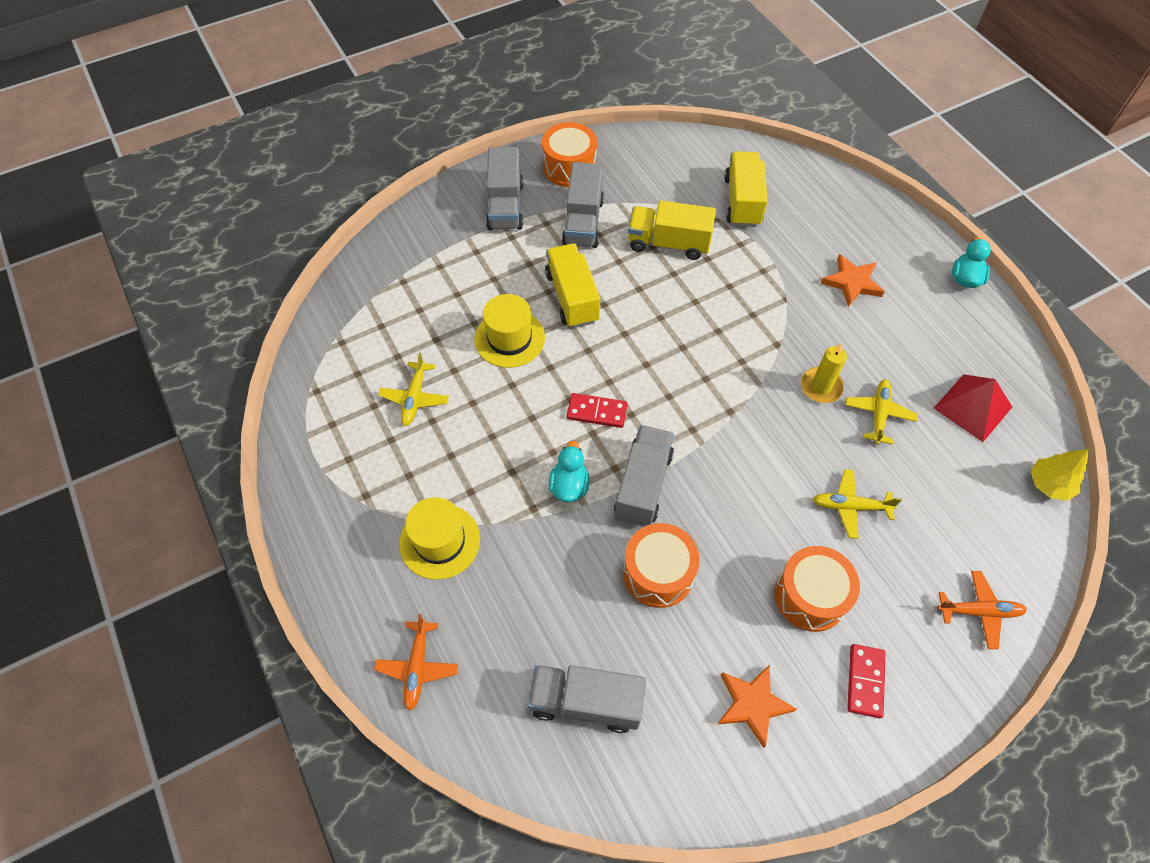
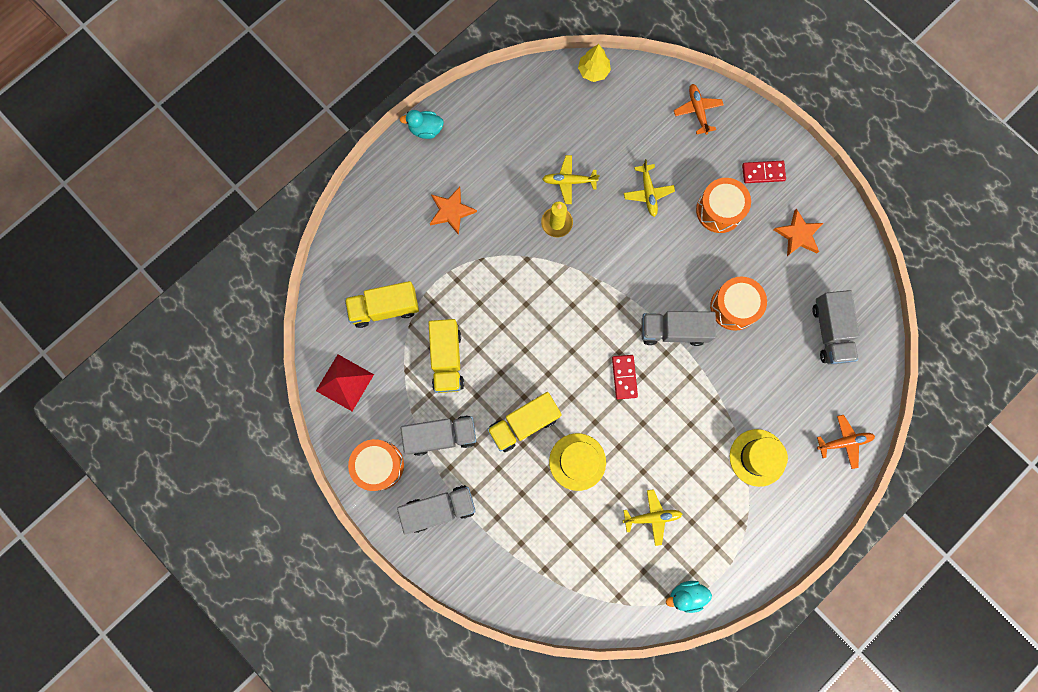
camera: 105 degrees left, 20 degrees up
(569, 486) = (689, 381): turquoise duck -> turquoise duck (686, 595)
(972, 407) = (545, 120): red pyramid -> red pyramid (344, 382)

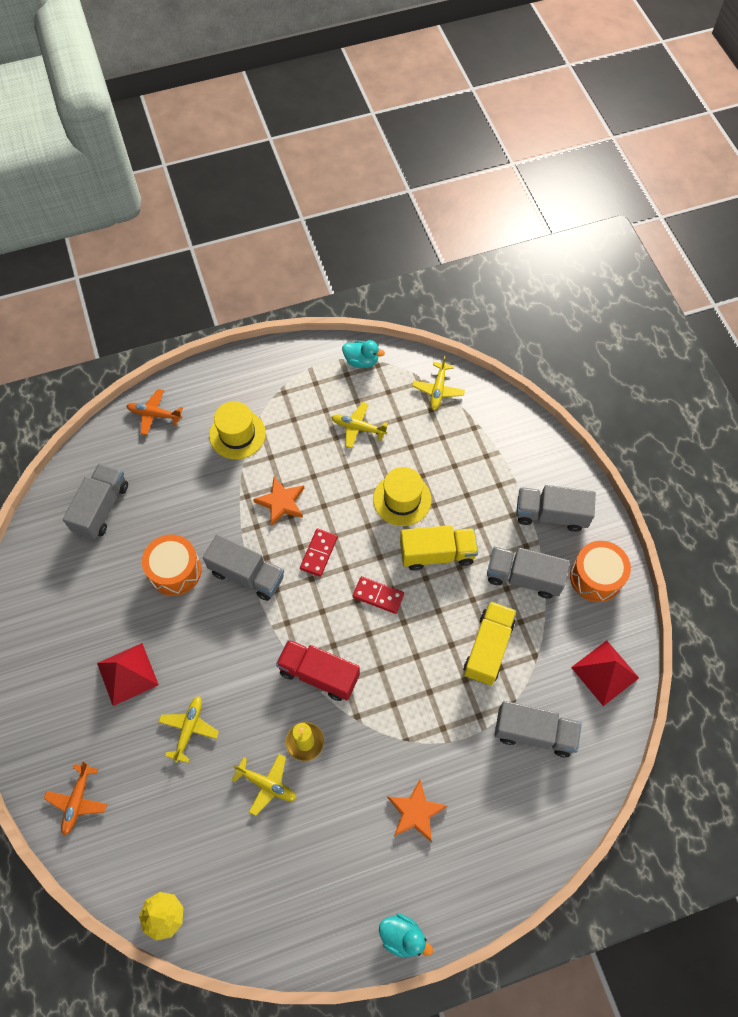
camera: 155 degrees left, 15 degrees down
(385, 308) = (534, 733): yellow truck -> grey truck
(572, 277) = (319, 674): none -> red truck
(597, 596) = (438, 390): none -> yellow plane
(719, 210) = (127, 674): orange drum -> red pyramid
(763, 173) = (56, 693): red domino -> red domino (378, 595)
(798, 234) = (66, 611): orange star -> orange star (281, 502)

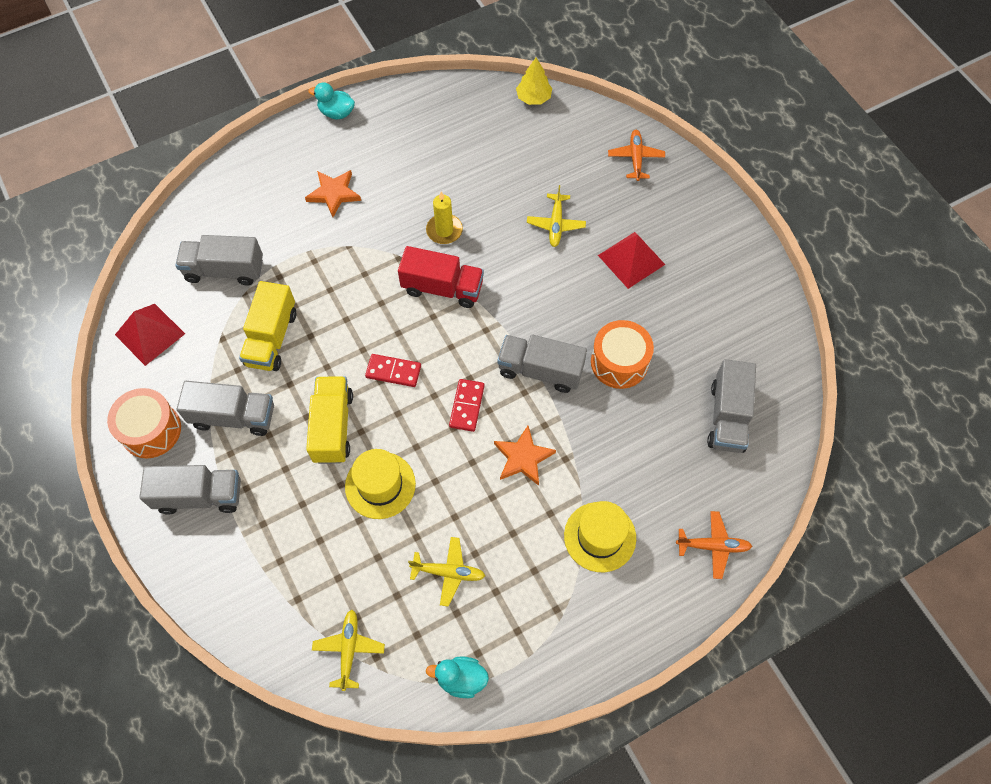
camera: 170 degrees right, 0 degrees up
(267, 784) = (471, 194): yellow plane -> none
(437, 554) = (333, 427): yellow truck -> yellow truck turned 105 degrees clockwise

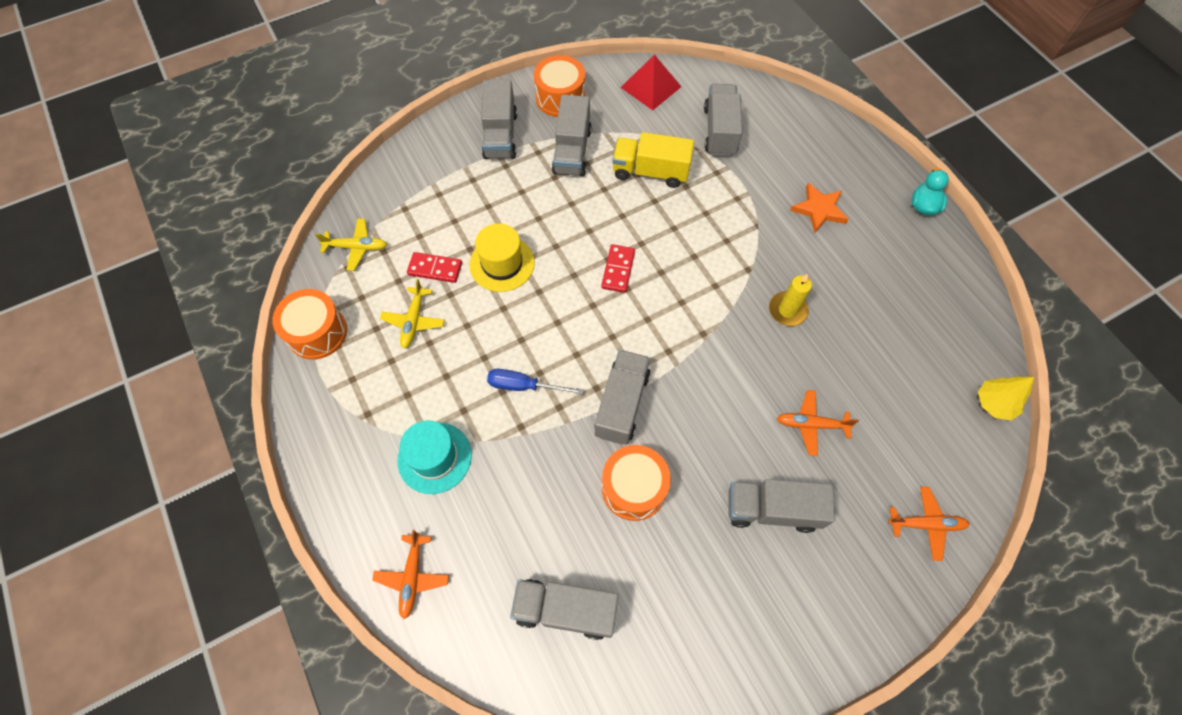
camera: 90 degrees right, 0 degrees up
(333, 427) = (560, 224): yellow truck -> none
(442, 288) = (716, 310): red truck -> none
(461, 679) = (317, 332): turquoise duck -> orange drum
(467, 406) = (581, 334): red domino -> red domino (435, 269)
(523, 457) = (524, 386): orange star -> blue screwdriver
(556, 224) = (811, 424): yellow plane -> orange plane
(600, 537) = (434, 457): yellow hat -> turquoise hat
(631, 259) = (772, 509): red pyramid -> grey truck

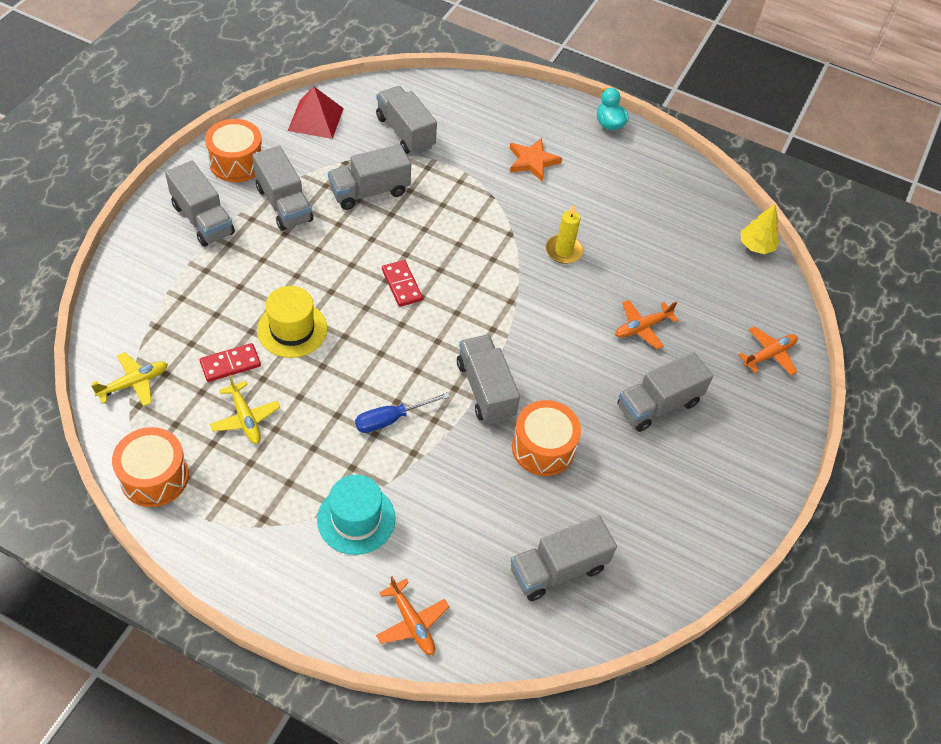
camera: 40 degrees left, 10 degrees down
(650, 172) = (369, 191): yellow truck -> grey truck

